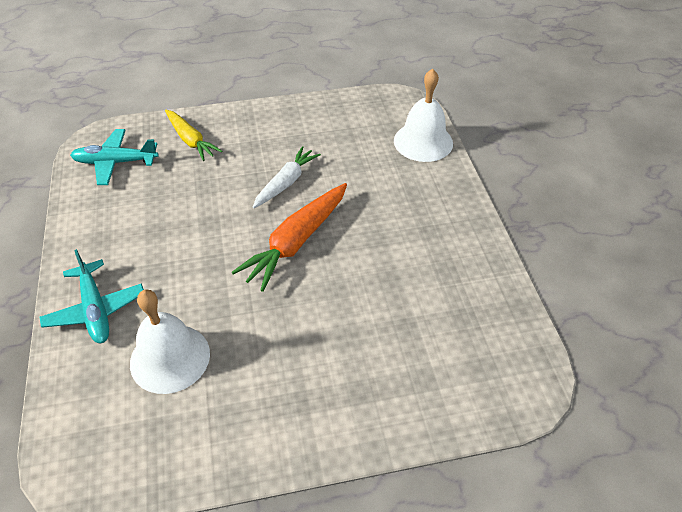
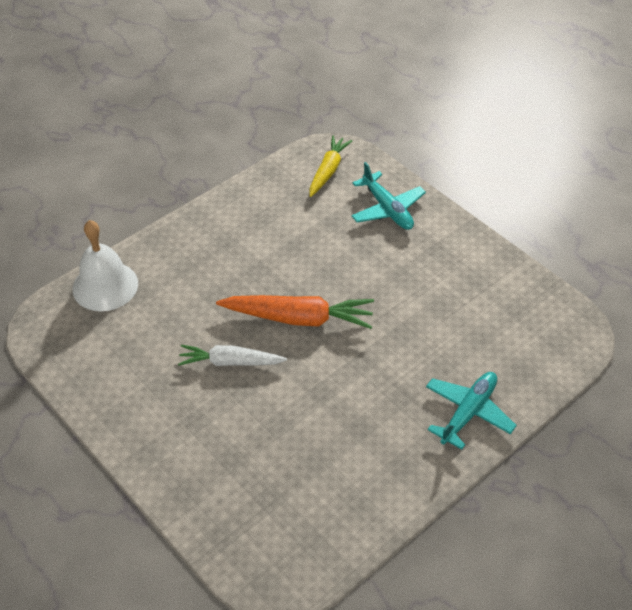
camera: 120 degrees left, 0 degrees up
(115, 162) = (297, 531): turquoise plane -> turquoise plane (387, 209)
(170, 358) = (465, 336): white bell -> none
(190, 140) = (217, 482): yellow carrot -> yellow carrot (328, 171)

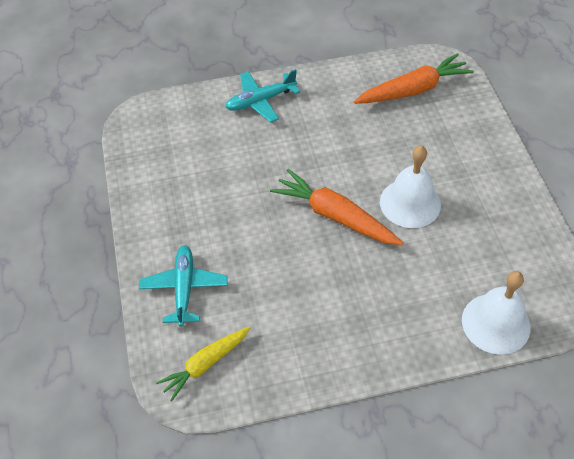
camera: 150 degrees left, 5 degrees up
(230, 362) = (410, 203): white carrot -> white bell
(297, 513) = (413, 90): none -> orange carrot

